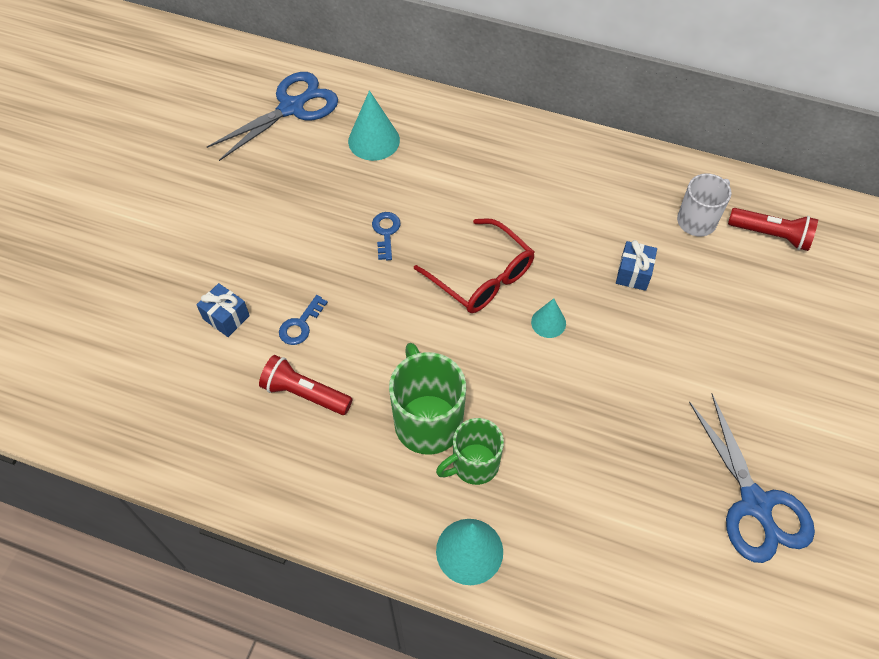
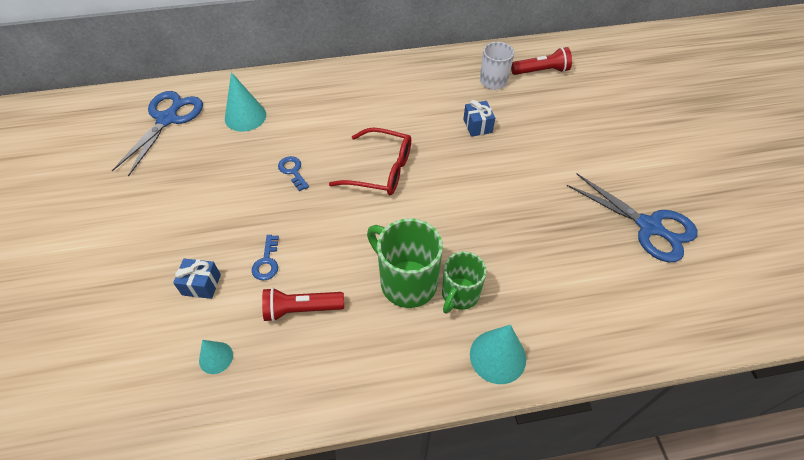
camera: 30 degrees left, 5 degrees down
(548, 322) = (445, 179): turquoise cone -> turquoise cone (216, 357)

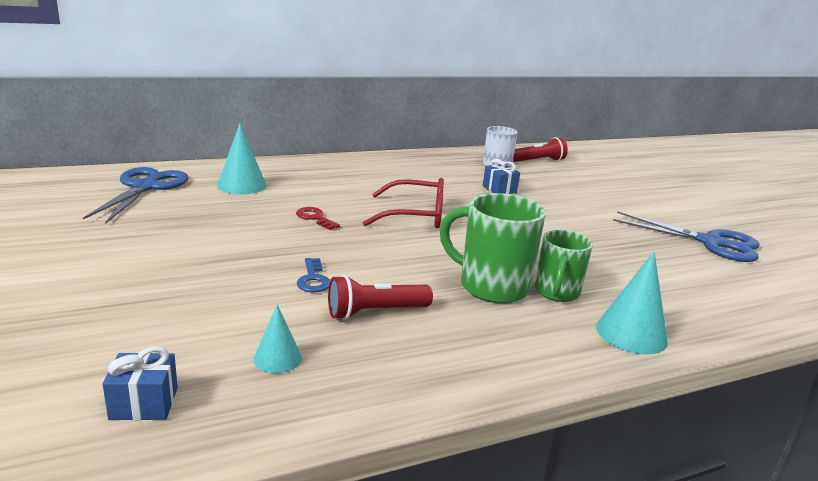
camera: 15 degrees left, 30 degrees down
(201, 284) = (233, 300): blue gift -> blue gift (144, 403)
(293, 171) = (315, 218): blue key -> red key

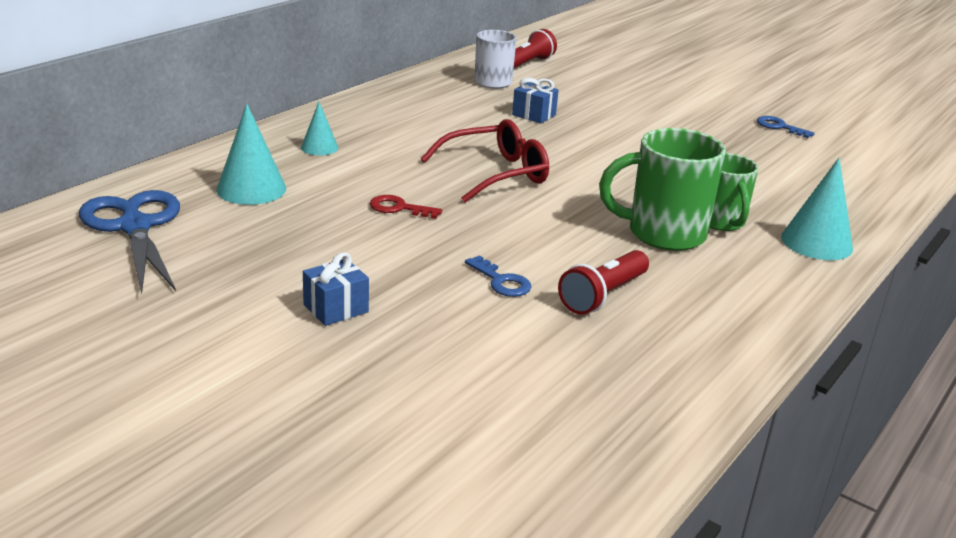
camera: 30 degrees left, 5 degrees up
(144, 403) = (536, 456): blue gift -> blue gift (336, 308)
(277, 358) = (584, 371): turquoise cone -> turquoise cone (319, 147)
(711, 243) = (779, 127): blue scissors -> blue key

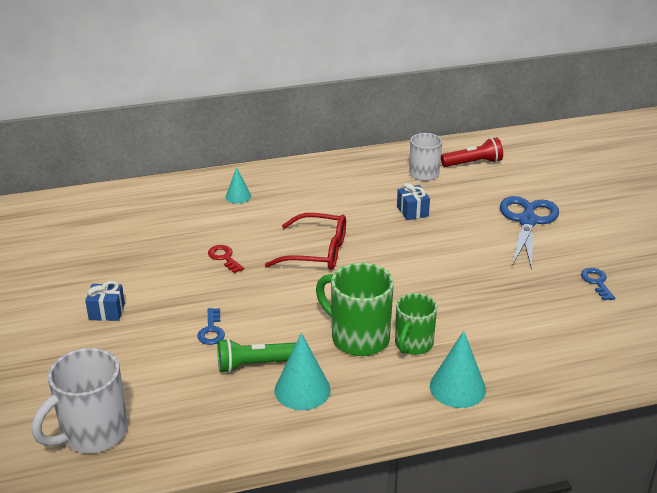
camera: 40 degrees right, 5 degrees up
(135, 226) = (79, 221): blue scissors -> blue scissors (527, 221)
(251, 189) = (164, 215): turquoise cone -> turquoise cone (302, 390)
(534, 445) = (92, 433): none -> white mug
(603, 296) = (254, 365): red flashlight -> green flashlight

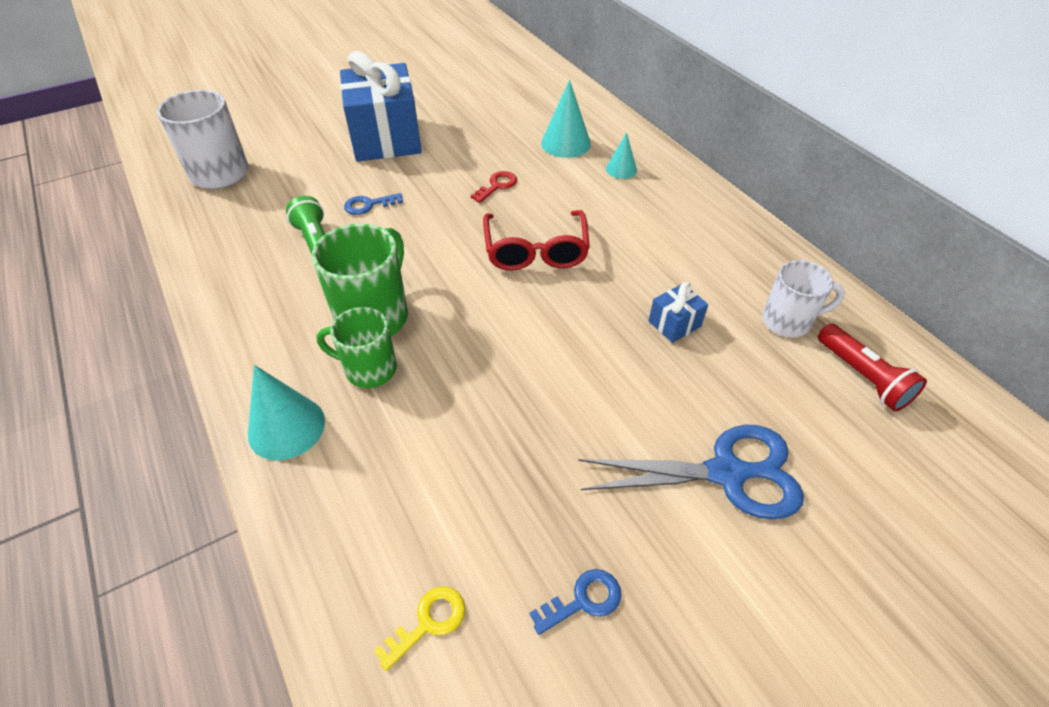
camera: 75 degrees right, 15 degrees up
(107, 312) = (386, 138): blue gift -> blue gift, size x2.38
(302, 390) = (278, 287): turquoise cone -> turquoise cone (566, 143)
(605, 336) = (428, 622): none -> yellow key

